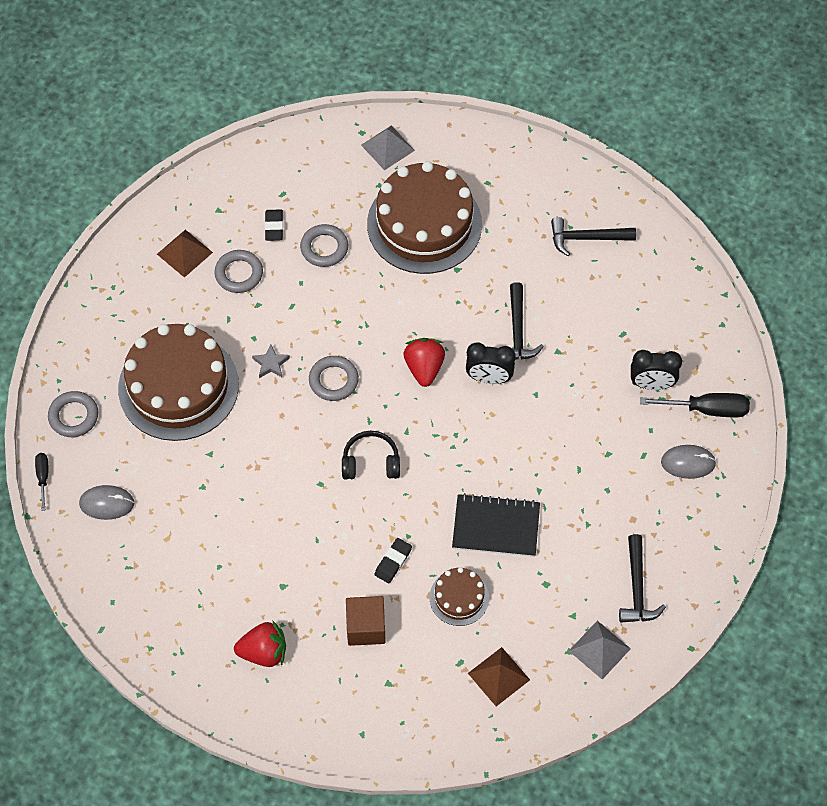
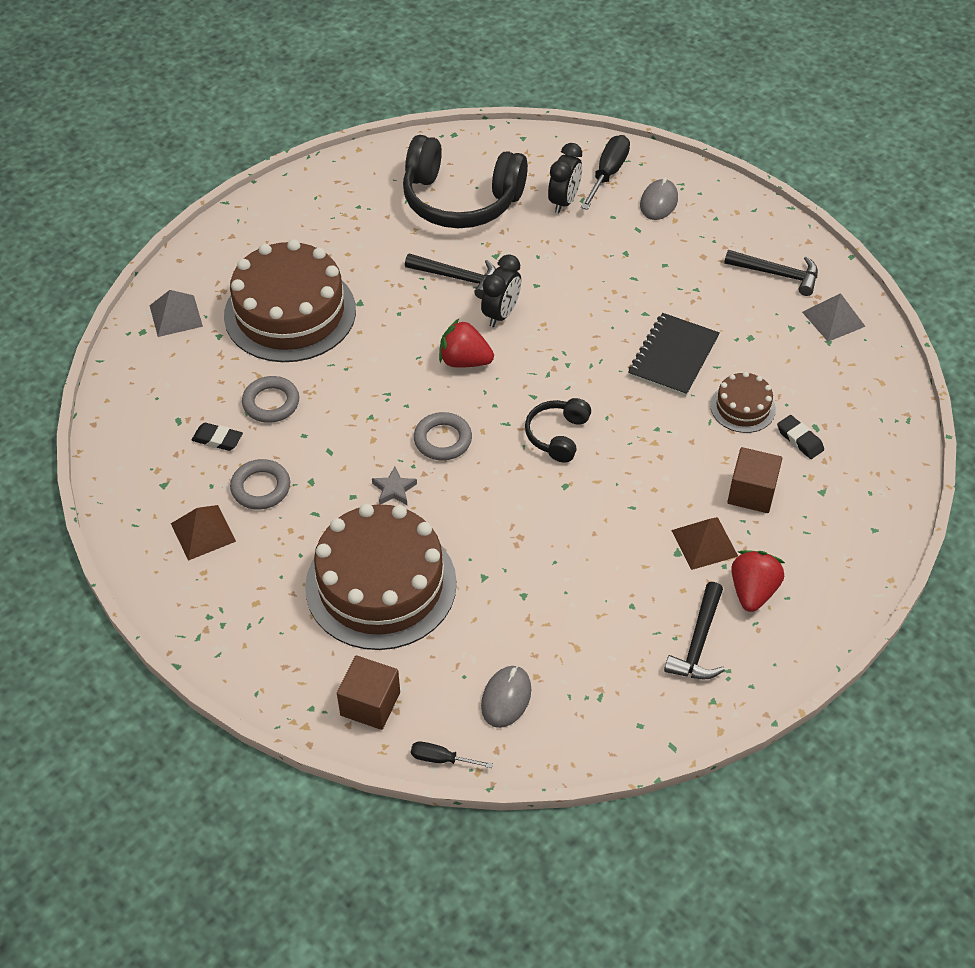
camera: 70 degrees left, 10 degrees down
(73, 416) = (370, 704): grey ring -> brown cube
(393, 562) = (683, 449): black eraser -> black eraser (799, 440)
(498, 676) = (840, 401): brown pyramid -> brown pyramid (704, 543)
(586, 238) = (378, 199): black hammer -> black hammer (698, 642)
(614, 302) = (460, 200): none -> black headphones

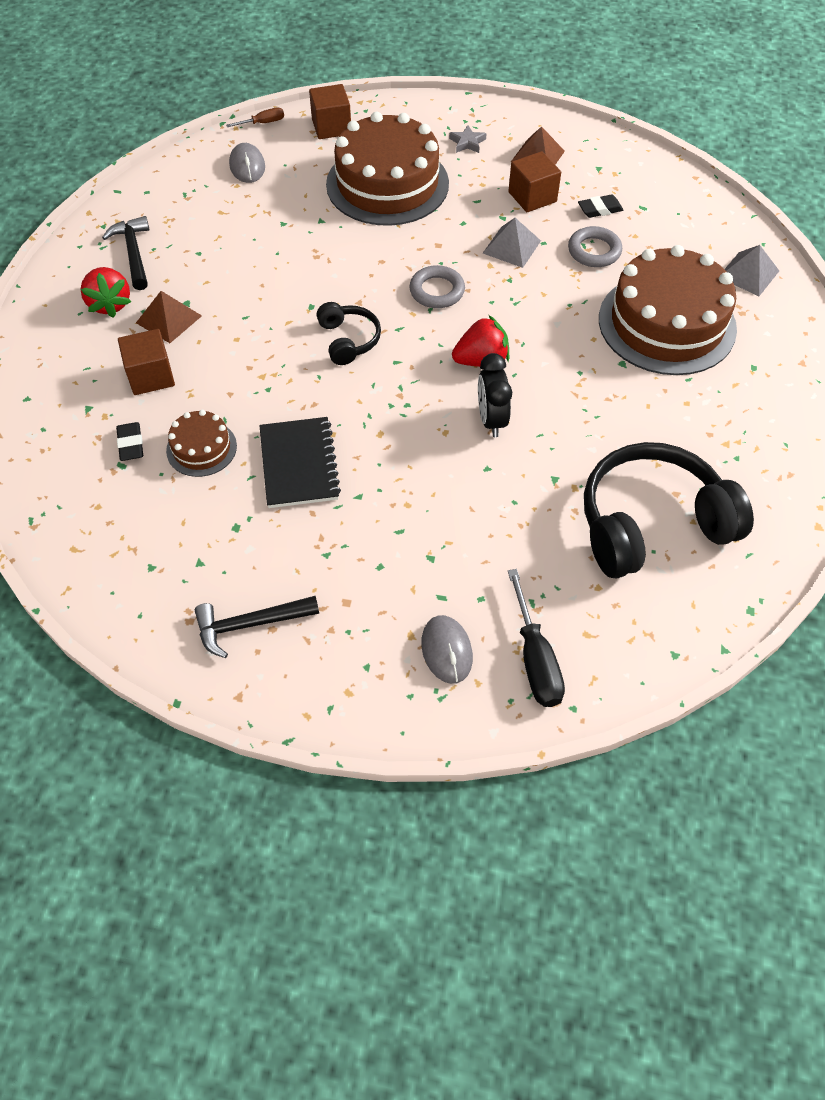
camera: 145 degrees right, 5 degrees up
(261, 488) = (532, 197): grey ring -> brown cube
(394, 489) = (438, 241): grey star -> grey star (467, 142)
(441, 759) = (263, 123): black screwdriver -> brown screwdriver
(457, 278) = (565, 434): black hammer -> none
(564, 201) = (548, 587): black clock -> none
(799, 440) = (131, 444): black eraser -> black eraser turned 60 degrees clockwise
(833, 319) = (158, 599): grey pyramid -> grey pyramid (511, 247)

